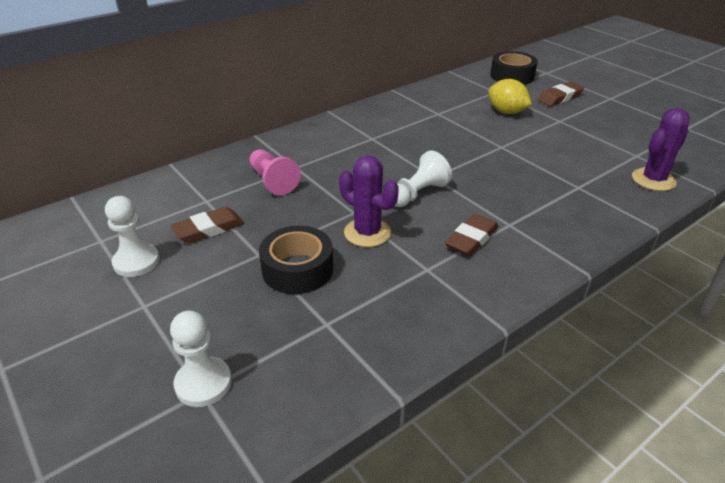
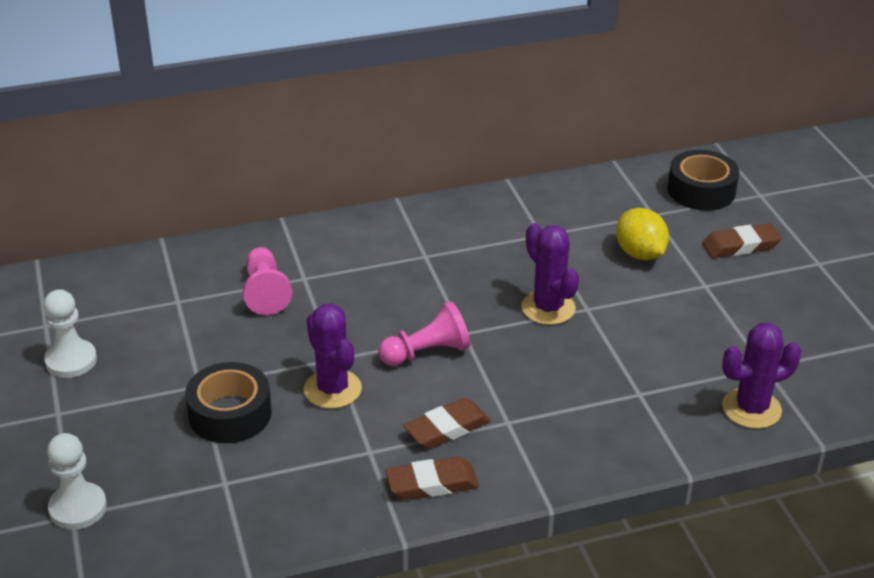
camera: 20 degrees right, 0 degrees up
(209, 229) = (162, 339): brown eraser -> brown eraser (432, 483)
(418, 194) = (426, 352): white pawn -> pink pawn
(477, 151) = (548, 308): none -> purple cactus

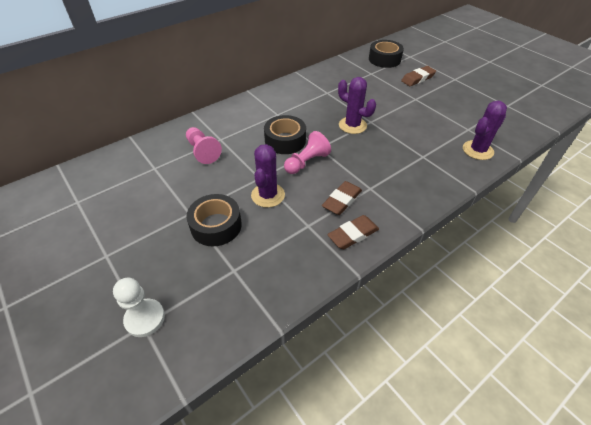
camera: 20 degrees left, 10 degrees up
(71, 360) = (102, 219): white pawn -> none
(332, 389) = (268, 195): purple cactus -> purple cactus turned 60 degrees clockwise
(411, 307) = (285, 140): none -> black tape
(640, 253) = (377, 91): yellow lemon -> none

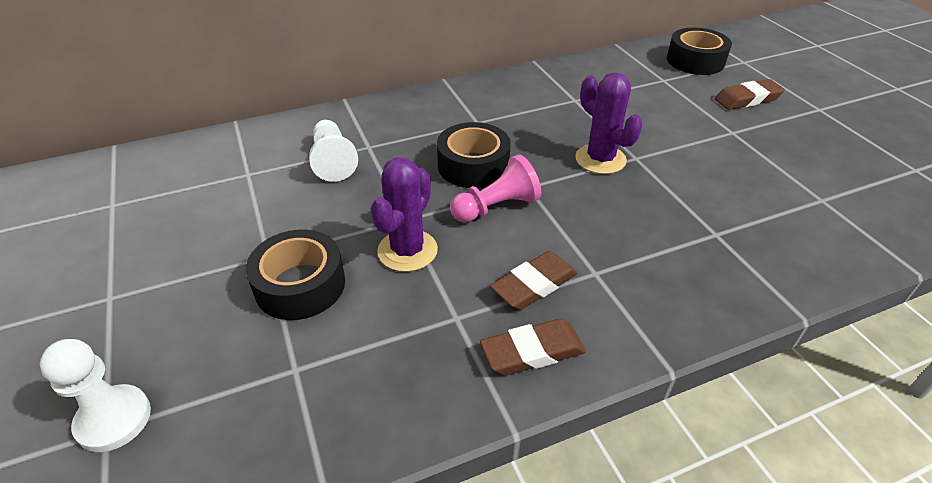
camera: 15 degrees right, 5 degrees down
(203, 151) = (333, 161): pink pawn -> white pawn
(477, 150) = (831, 241): purple cactus -> none

